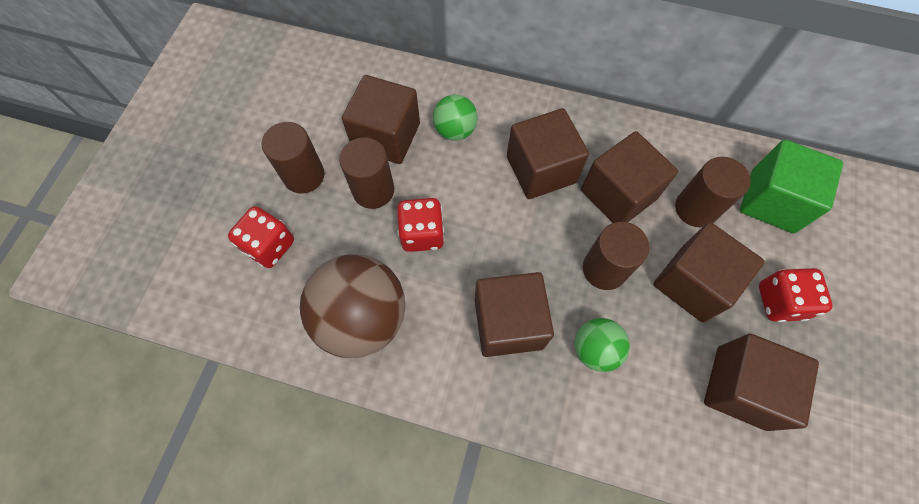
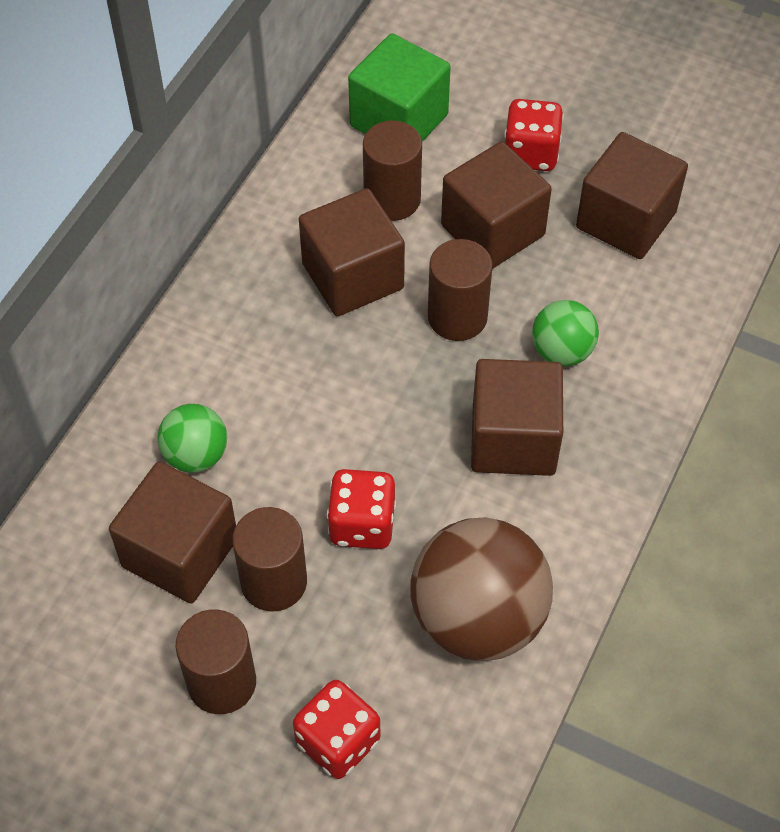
camera: 80 degrees left, 10 degrees down
(541, 169) = (292, 357): brown cube -> none

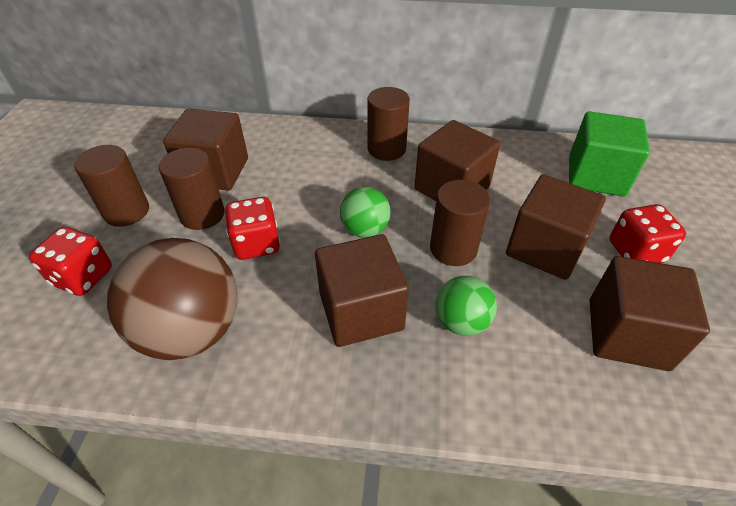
camera: 70 degrees right, 10 degrees down
(196, 455) = (284, 160): green ball -> green ball (365, 230)
(392, 199) = (528, 189): brown cylinder -> brown cylinder (386, 149)

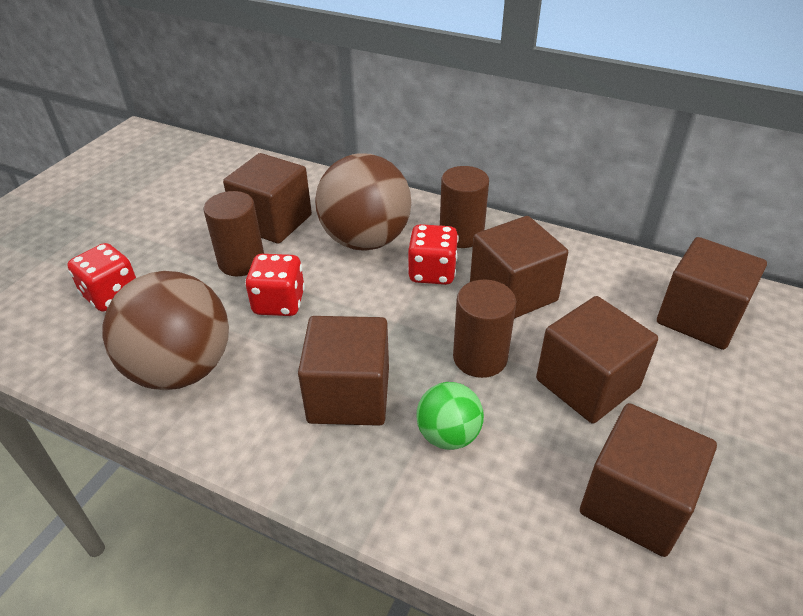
camera: 20 degrees right, 5 degrees down
(126, 211) = (175, 243): brown cylinder -> none
(308, 170) = (365, 240): none -> brown ball
(365, 230) = (394, 315): green ball -> none
(596, 176) = (699, 317): green cube -> brown cube
(635, 252) = (700, 416): red dice -> red dice (432, 272)

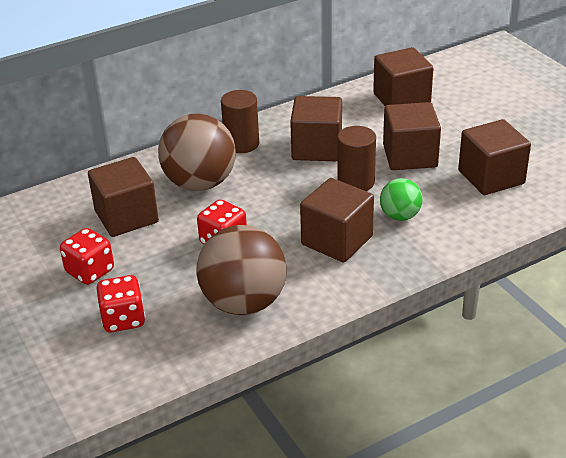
camera: 55 degrees left, 5 degrees down
(241, 262) = (158, 245): brown cylinder -> none
(432, 272) = (265, 169): red dice -> red dice (90, 271)

